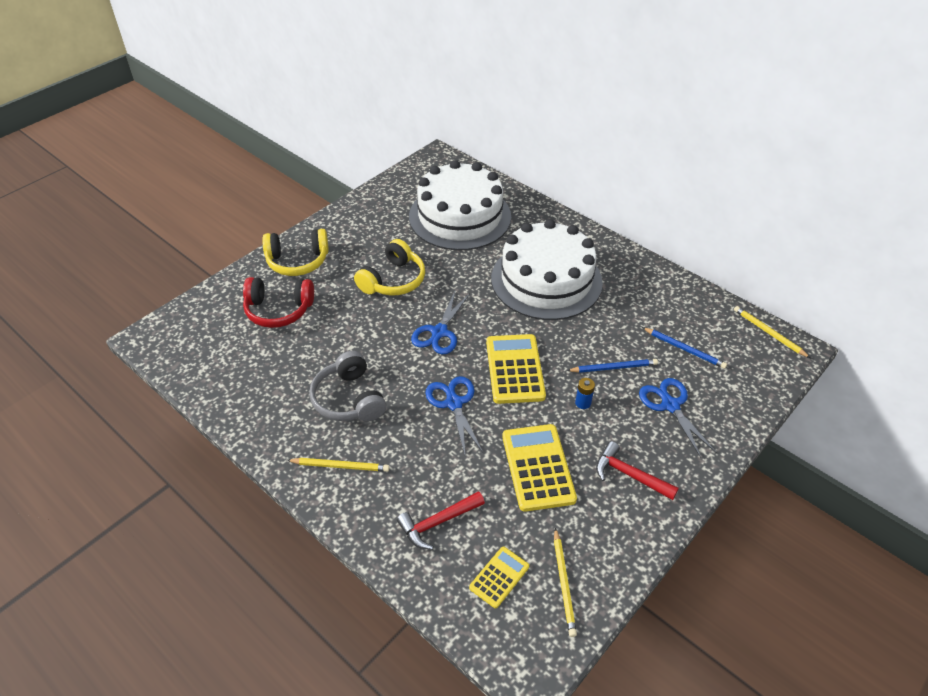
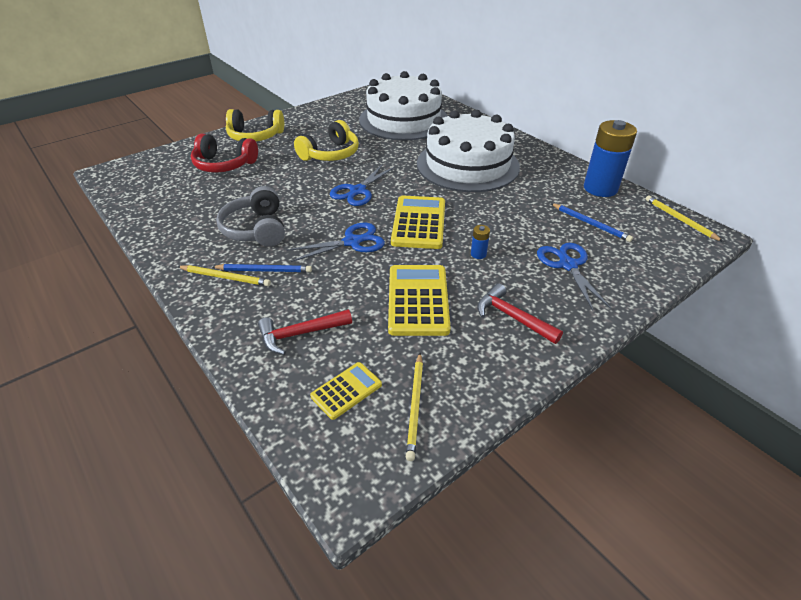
camera: 10 degrees right, 5 degrees down
(454, 403) = (352, 242): blue scissors -> blue scissors turned 75 degrees clockwise
(613, 367) = (516, 231): blue pencil -> blue pencil (264, 270)
(687, 299) = (600, 188): none -> blue battery

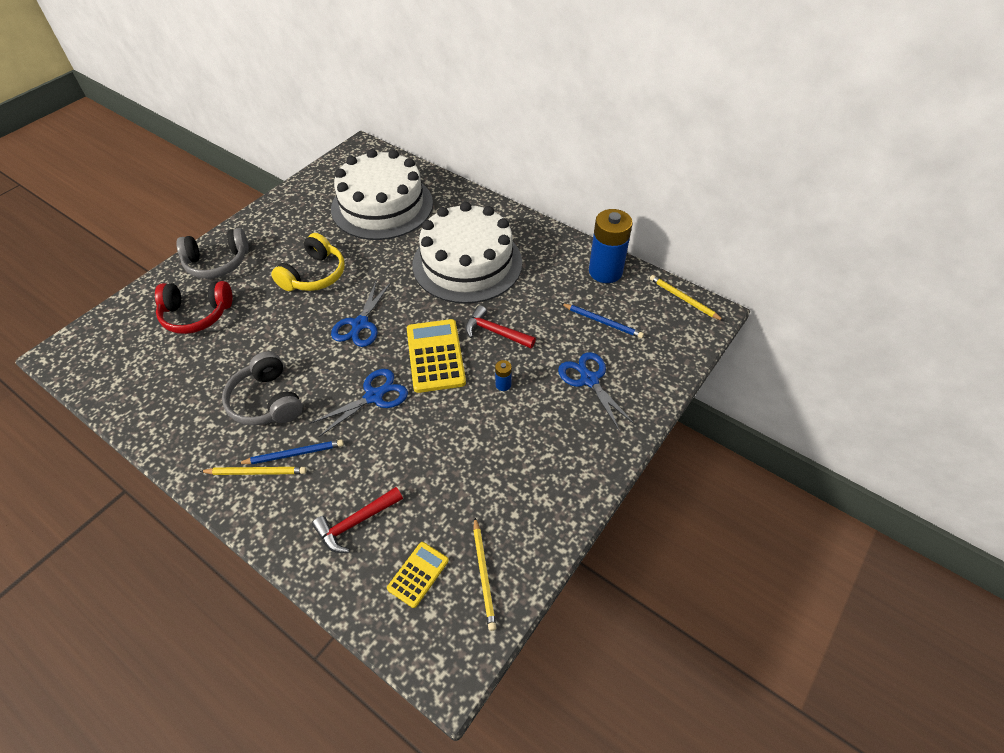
camera: 15 degrees left, 10 degrees up
(255, 136) = (217, 263): yellow headphones -> grey headphones
(418, 300) = (458, 455): yellow calculator -> none
(512, 317) = (549, 454): red hammer -> red hammer (495, 332)

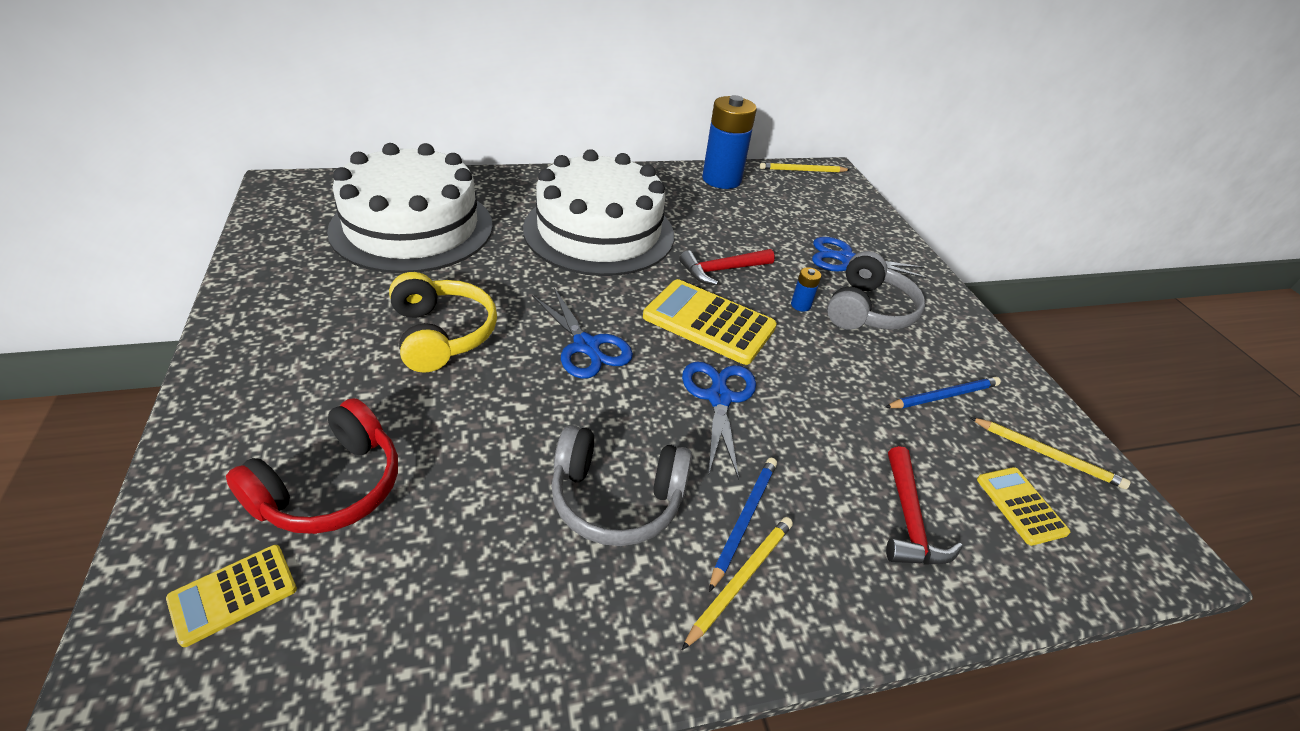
camera: 55 degrees left, 10 degrees down
(132, 331) = (233, 594): none -> yellow calculator
(217, 263) = (256, 407): grey headphones -> grey headphones (868, 310)
(602, 322) = (782, 214): blue pencil -> blue pencil (943, 396)

